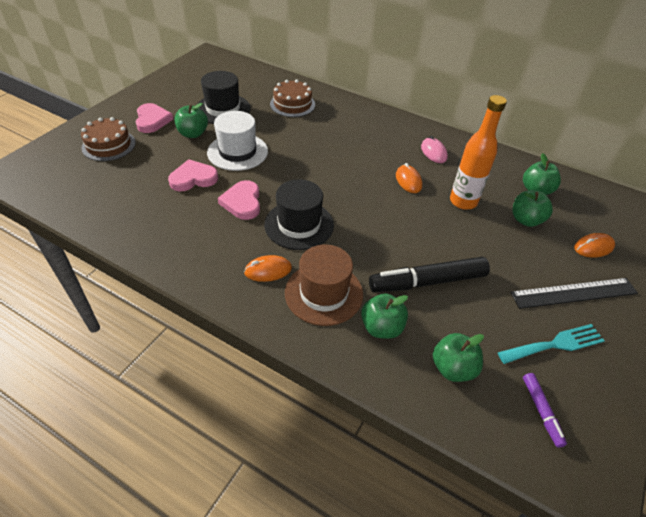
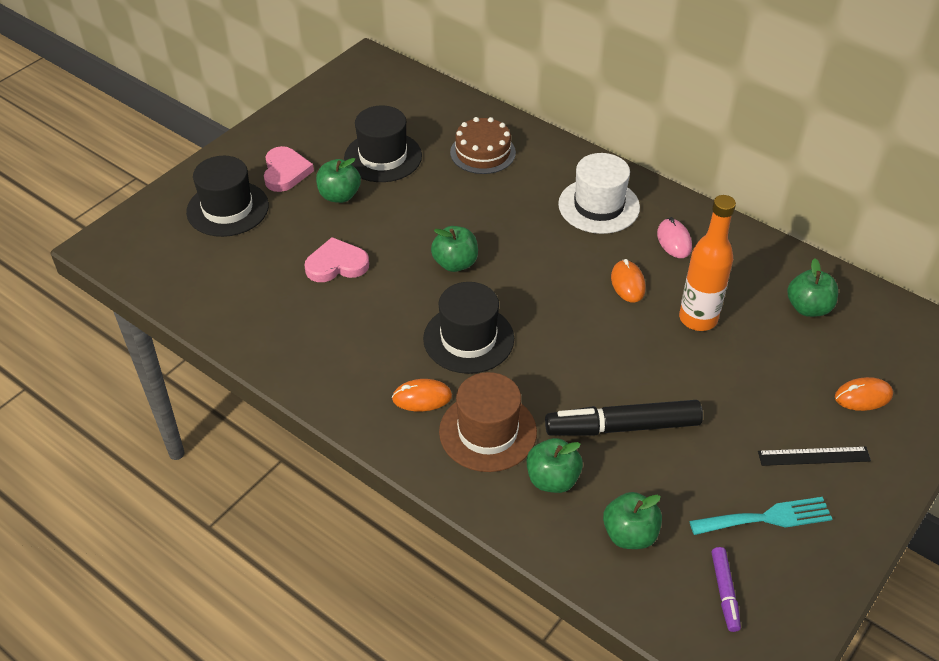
camera: 10 degrees right, 0 degrees up
(108, 145) = (227, 209): brown cake -> black hat
(237, 152) = (398, 227): white hat -> white hat (599, 206)
(242, 202) = (398, 303): pink heart -> none
(526, 220) = (779, 351): green apple -> green apple (455, 263)
(574, 293) = (814, 456): black ruler -> black ruler, size x0.65

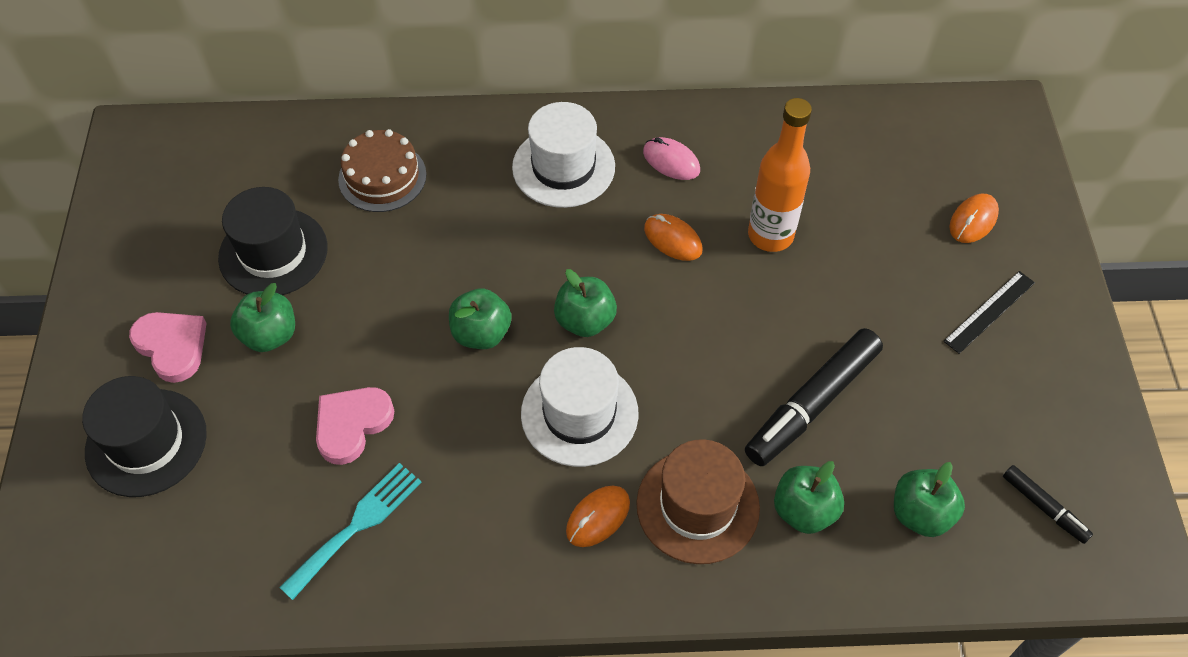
camera: 40 degrees left, 10 degrees up
(468, 339) = (579, 413): black hat -> white hat
(724, 592) = (1044, 507): purple marker -> black marker
(767, 518) = (1009, 404): turquoise fork -> turquoise fork (357, 525)
(808, 308) = (851, 157): green apple -> green apple (585, 321)

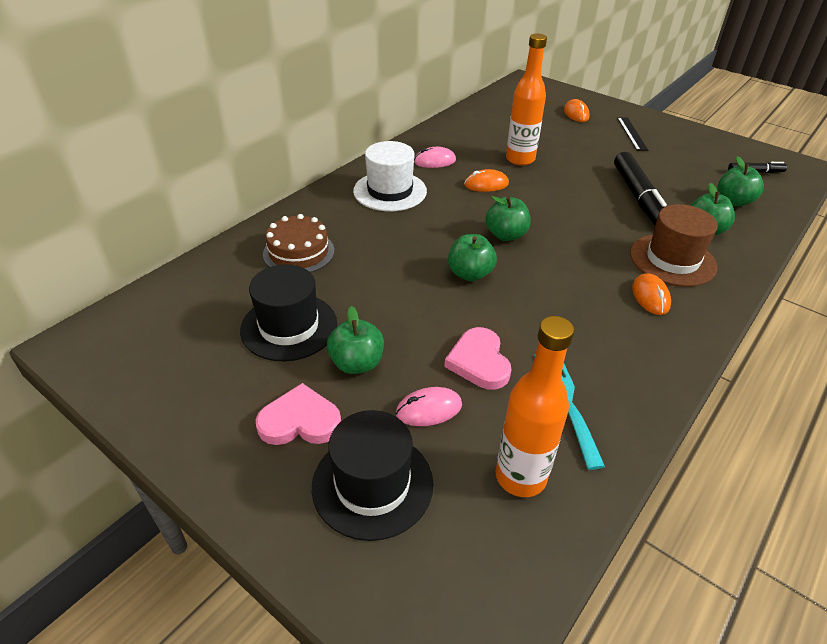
camera: 50 degrees left, 15 degrees down
(233, 542) = (520, 477): none -> orange bottle
(258, 426) = (429, 409): none -> pink mouse
(579, 413) = (569, 268): white hat -> none

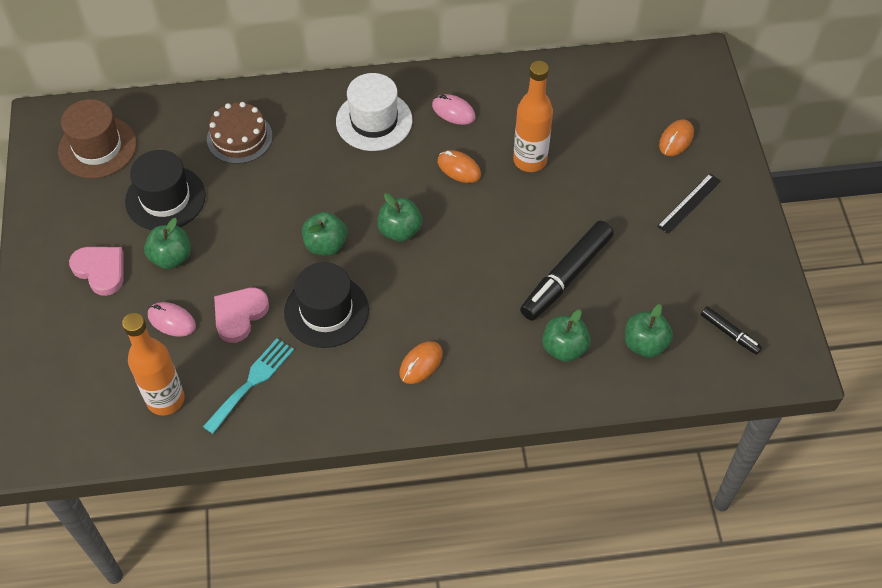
camera: 45 degrees right, 15 degrees up
(372, 484) = (92, 338): black hat -> black hat (326, 311)
(672, 260) = (490, 351): brown hat -> brown hat (97, 147)

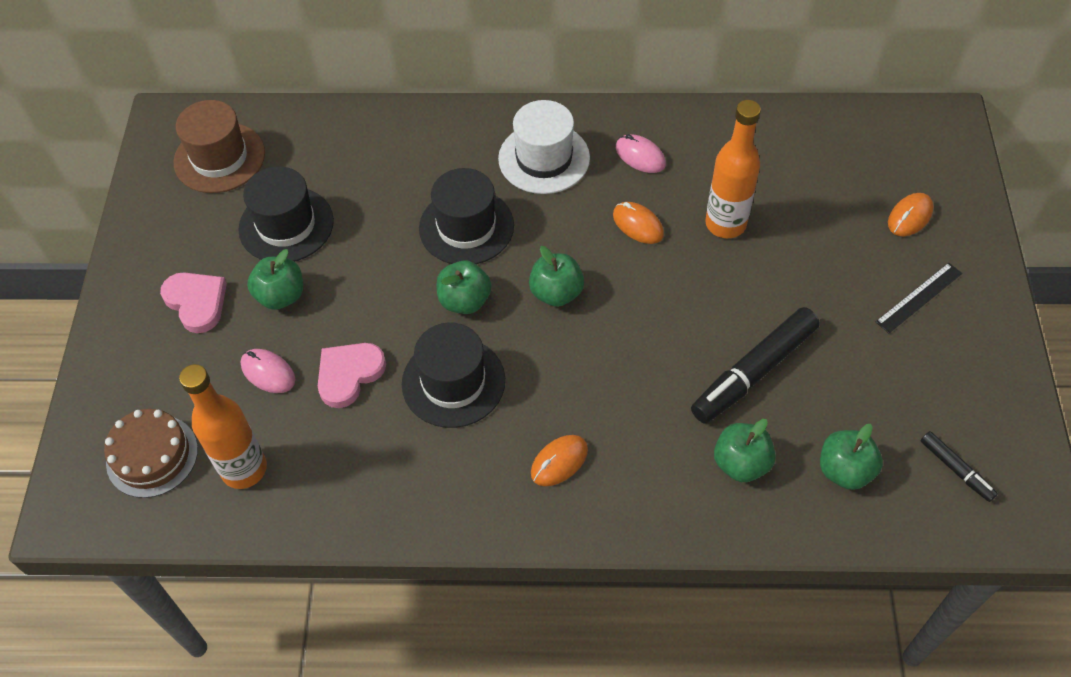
camera: 10 degrees right, 0 degrees up
(239, 137) = (383, 162): brown cake -> brown cake (152, 456)
(252, 382) = (350, 460): turquoise fork -> none
(318, 184) = (466, 227): none -> black hat

